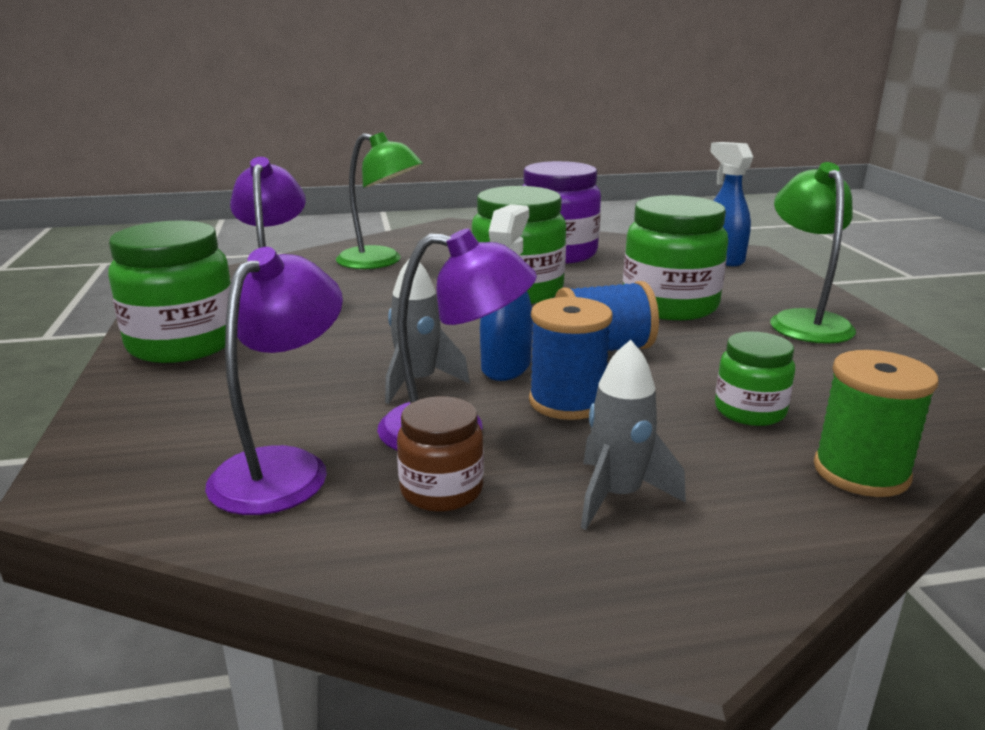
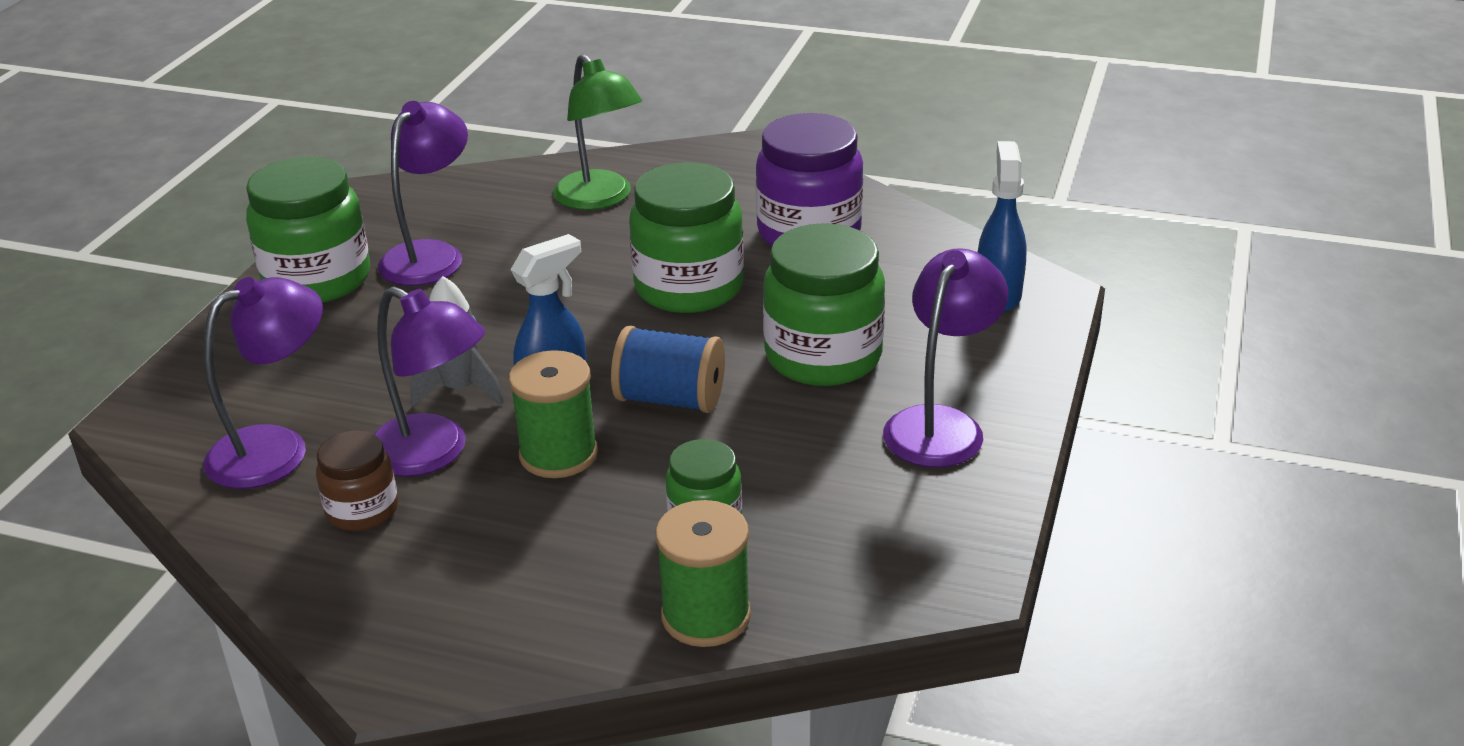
camera: 30 degrees right, 10 degrees up
(567, 402) = (558, 454): blue spool -> green spool
(617, 496) = (481, 563): grey rocket -> none
(804, 321) = (941, 424): green lamp -> purple lamp

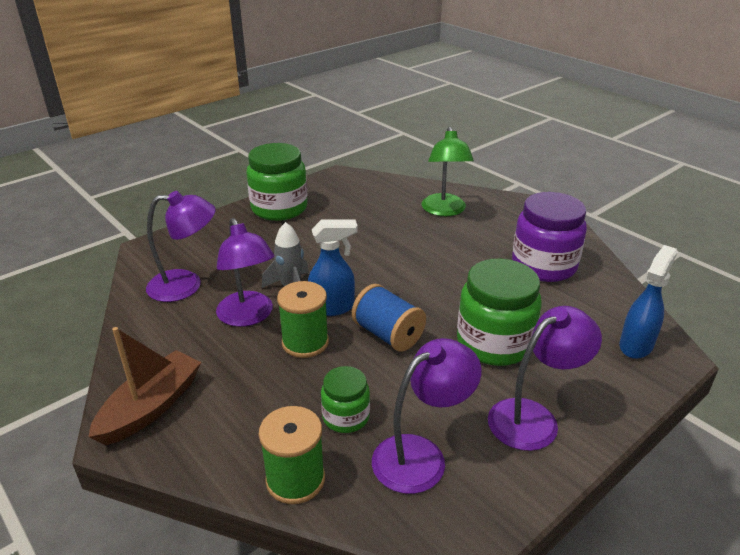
camera: 30 degrees right, 0 degrees up
(362, 510) = (191, 333): brown jar -> none
(406, 625) = (151, 407): none -> brown boat
(430, 255) = (339, 213): purple lamp -> purple lamp (421, 455)
(689, 287) = (451, 274): green jar -> none

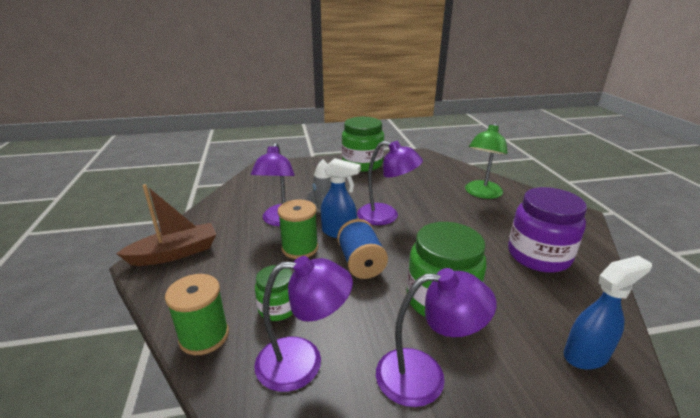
camera: 30 degrees right, 5 degrees down
(186, 285) = (264, 192): purple lamp -> purple lamp (386, 216)

